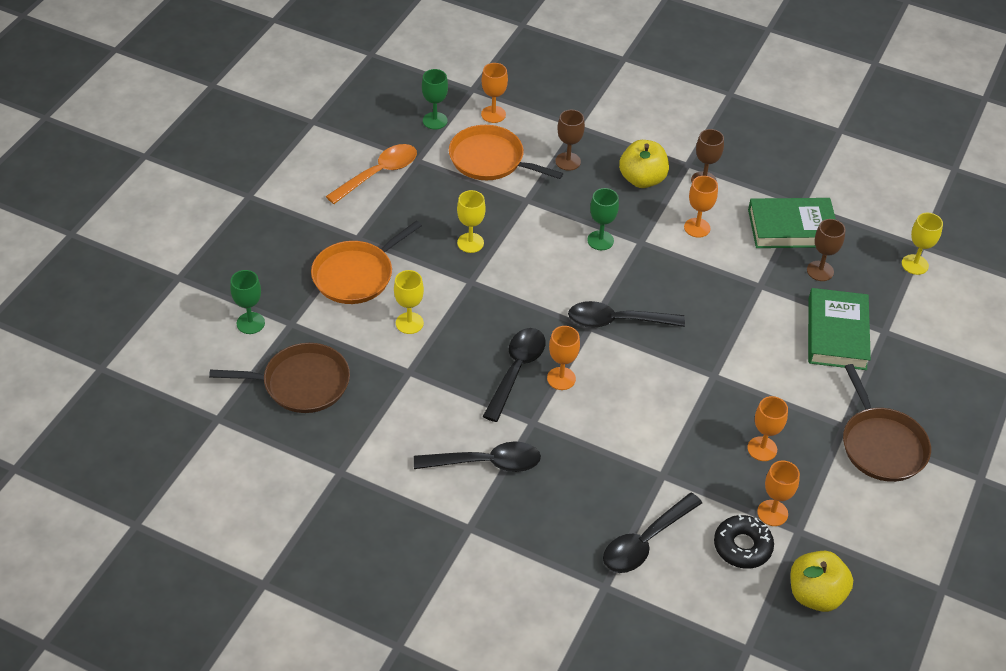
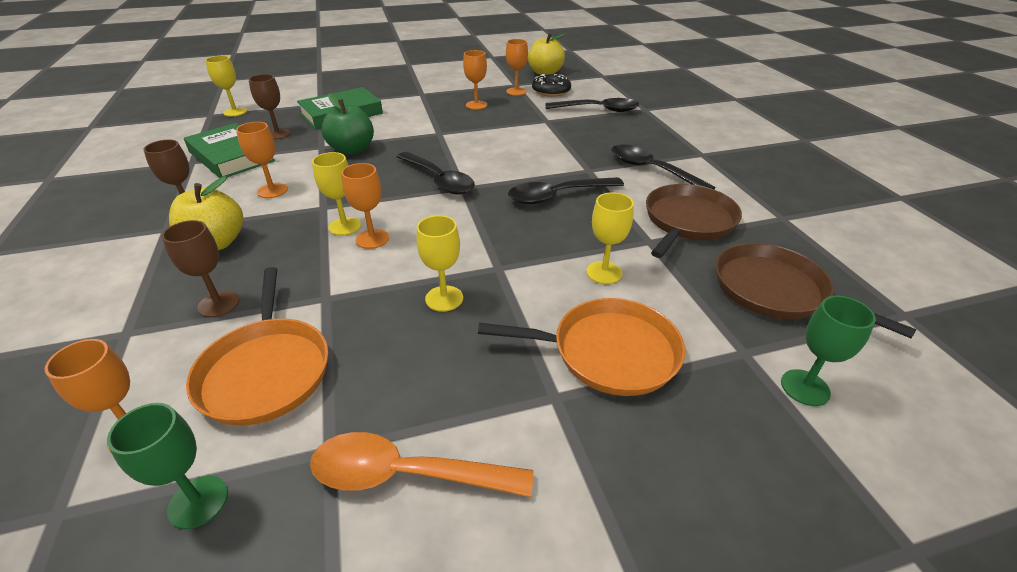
camera: 130 degrees left, 10 degrees down
(561, 378) = (532, 177): orange goblet -> orange goblet (372, 239)
(600, 240) = (344, 226): green goblet -> yellow goblet
(733, 301) = (352, 149): none -> green apple
(881, 445) = (421, 84): brown pan -> brown pan (687, 221)

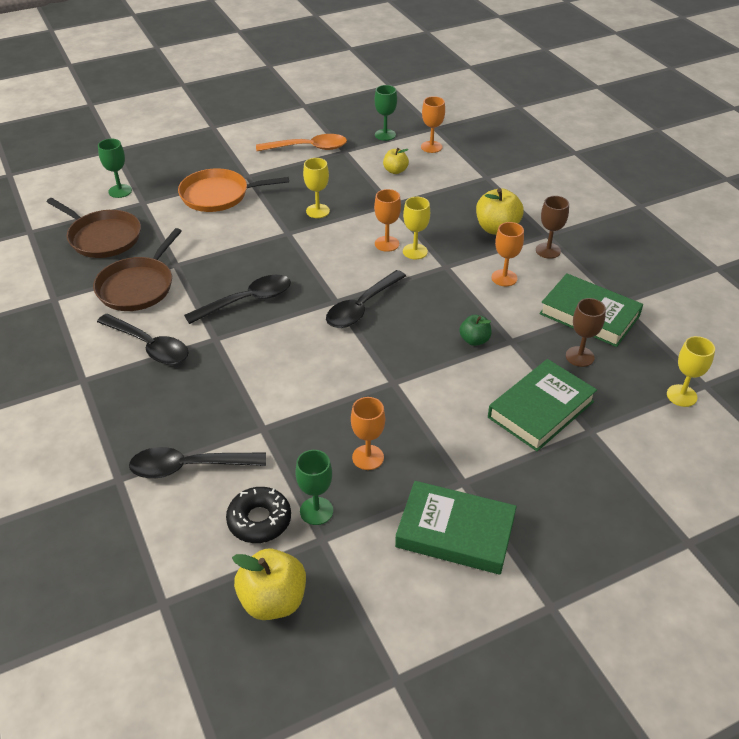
camera: 170 degrees right, 5 degrees up
(218, 304) = (452, 194): brown goblet -> none
(266, 370) = (395, 171): orange pan -> yellow apple
(352, 149) = (474, 340): green apple -> green apple, size x0.59
(439, 81) = (455, 532): none -> green book
(439, 180) = (361, 307): black spoon -> black spoon turned 90 degrees counterclockwise
(516, 91) = (316, 511): orange goblet -> green goblet
(604, 272) = (214, 237): yellow goblet -> none

